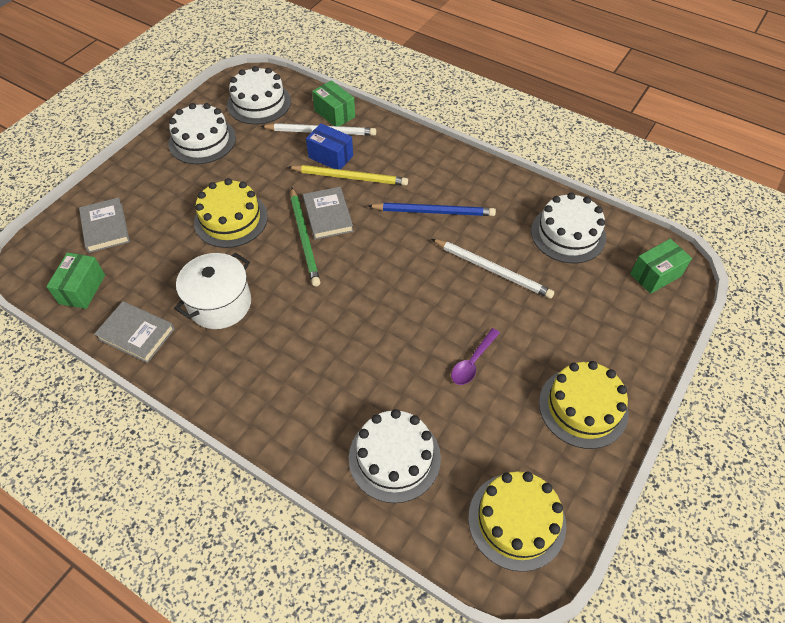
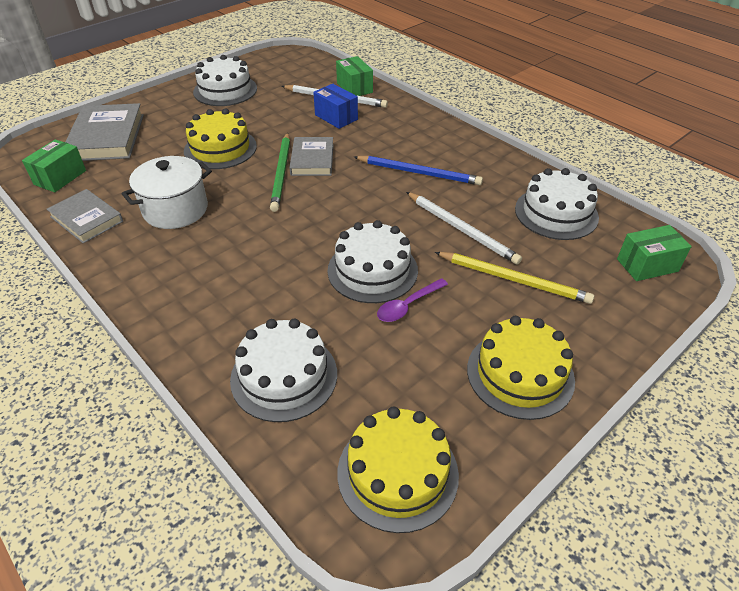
camera: 15 degrees right, 10 degrees down
(105, 227) = (107, 137): grey book -> grey book, size x1.55
(259, 103) = (289, 72): white cake -> white cake (372, 270)
(350, 177) = (347, 135): yellow pencil -> yellow pencil (514, 279)

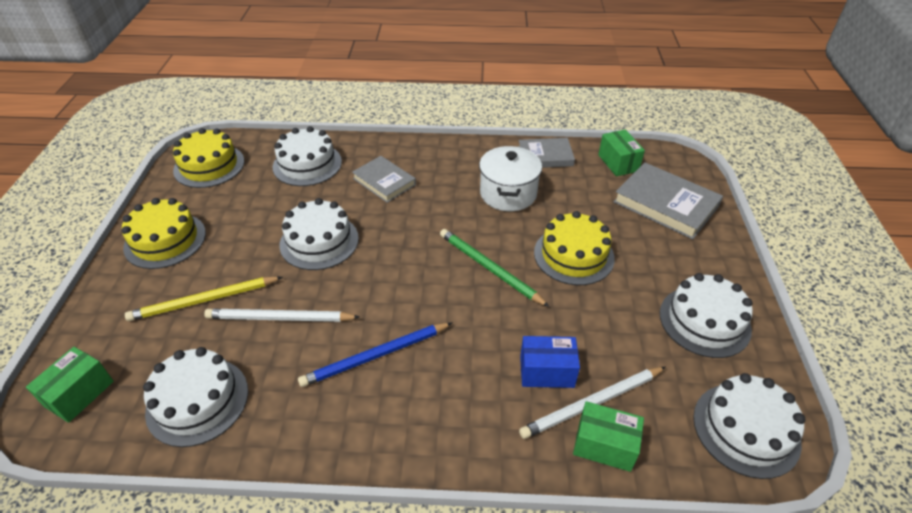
camera: 135 degrees right, 0 degrees up
(289, 63) = (746, 429): none -> white cake
(312, 159) = (487, 299): grey book -> grey book (384, 182)
(408, 305) = (271, 235): purple spoon -> none

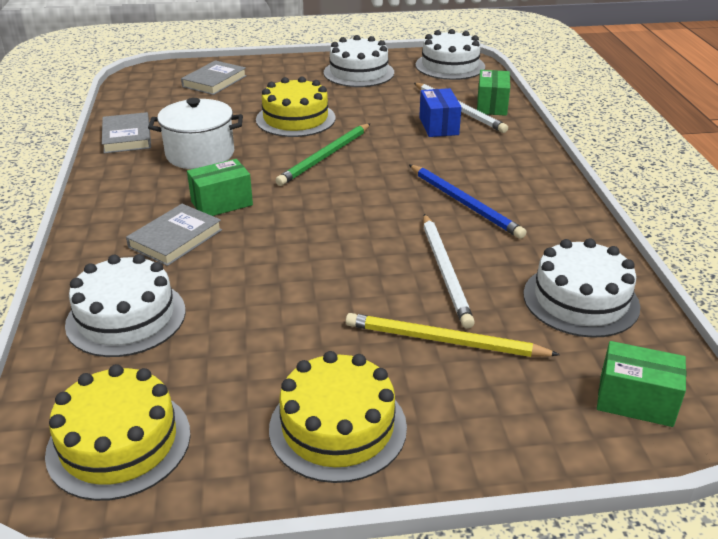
camera: 100 degrees left, 10 degrees down
(204, 300) = (444, 341): yellow pencil -> yellow pencil turned 135 degrees clockwise
(319, 241) = (307, 269): white cake -> none
(618, 163) = (145, 100): green box -> green box (222, 203)
(665, 204) = (214, 81): grey book -> grey book, size x0.65

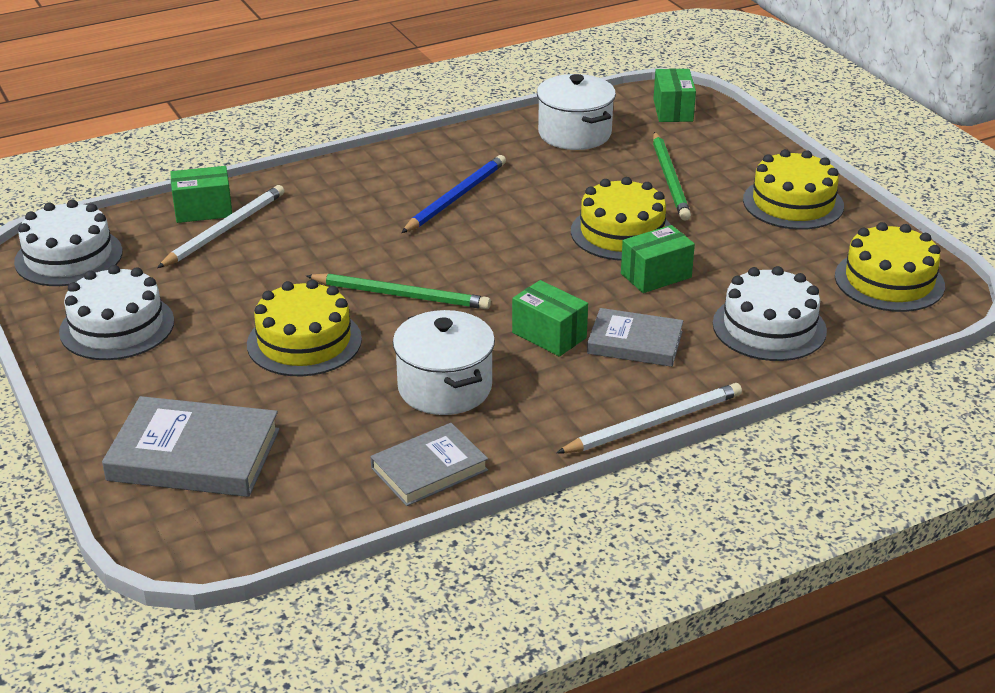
camera: 110 degrees left, 0 degrees up
(214, 81) = (194, 455): grey book -> grey book, size x1.55
(262, 276) = (656, 275): none -> green box
(350, 277) = (622, 232): none -> yellow cake
(439, 126) = (280, 236): blue box -> none
(444, 341) = (670, 179): yellow pencil -> green pencil
(445, 271) = (579, 191): white pencil -> white pencil (654, 423)
(580, 300) = (574, 134): white cake -> white pot

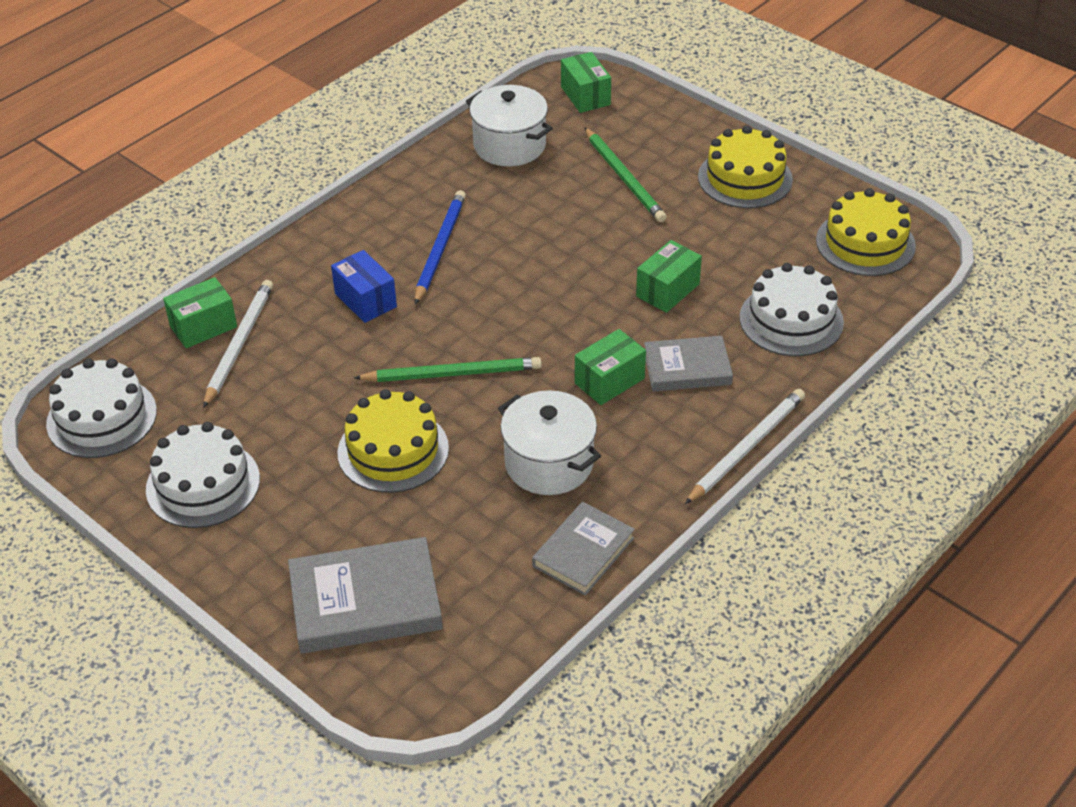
camera: 20 degrees left, 10 degrees up
(360, 221) = (365, 300): none -> blue box
(549, 335) = (609, 381): green box -> green box turned 60 degrees counterclockwise
(622, 232) = (613, 250): yellow cake -> none

